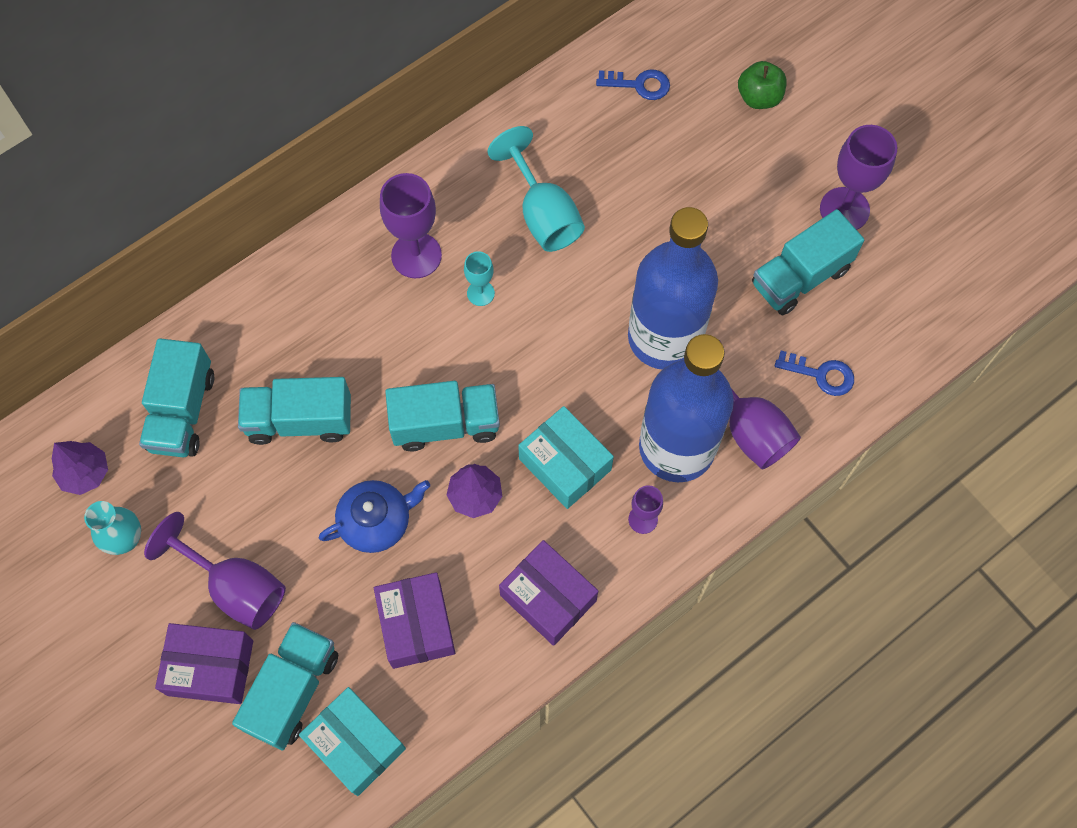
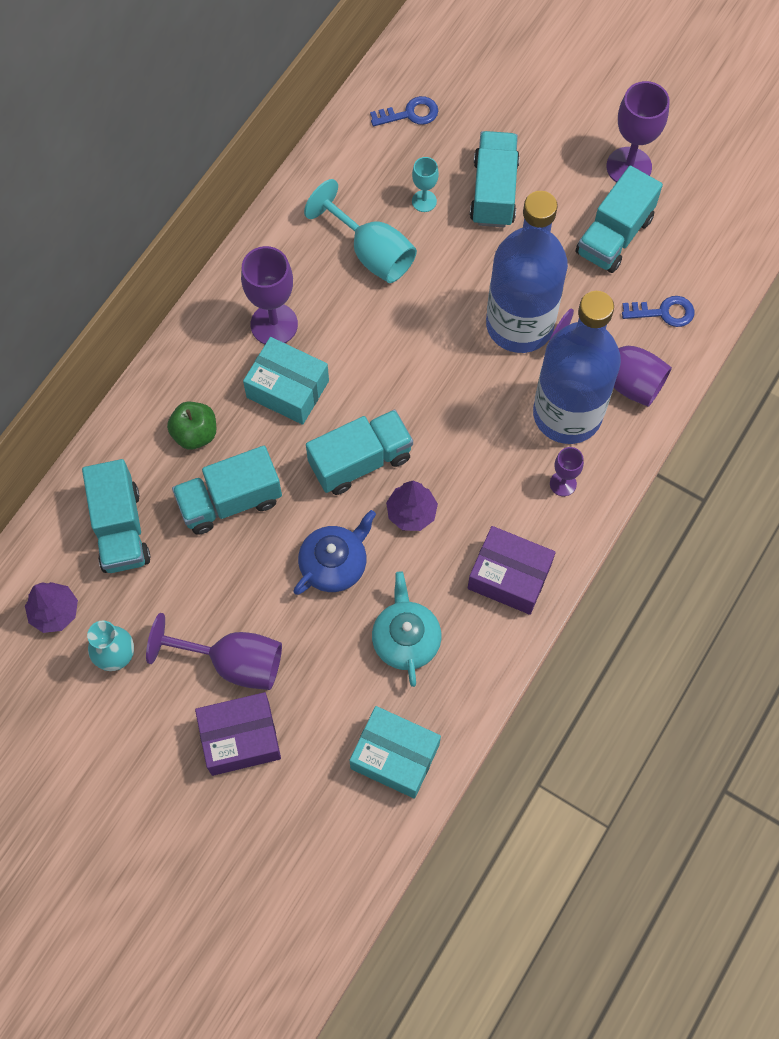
camera: 20 degrees left, 0 degrees up
(292, 690) = (321, 731): turquoise truck -> turquoise truck (493, 192)
(416, 625) = (406, 639): purple box -> turquoise teapot
(480, 293) = (344, 339): turquoise goblet -> turquoise goblet (424, 201)
(565, 464) = (478, 460): turquoise box -> turquoise box (288, 389)
(759, 97) = (518, 93): green apple -> green apple (195, 434)

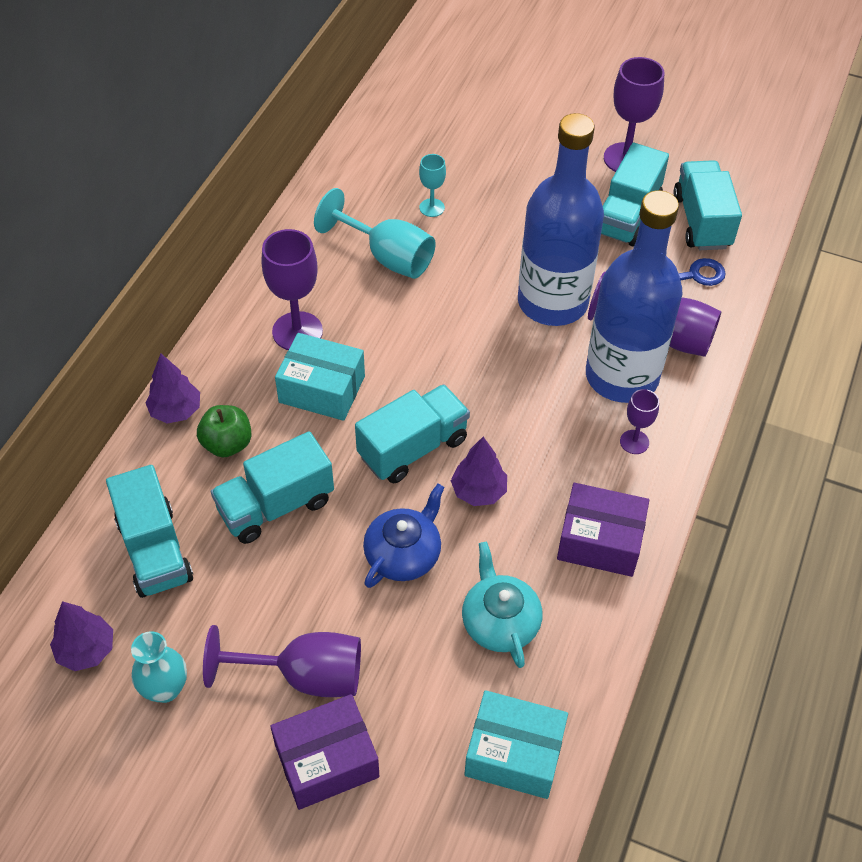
camera: 10 degrees left, 15 degrees down
(153, 393) = (176, 411): none -> purple tree
(410, 114) = (403, 138): blue key -> none
(493, 192) = (499, 193): turquoise truck -> turquoise truck (701, 221)

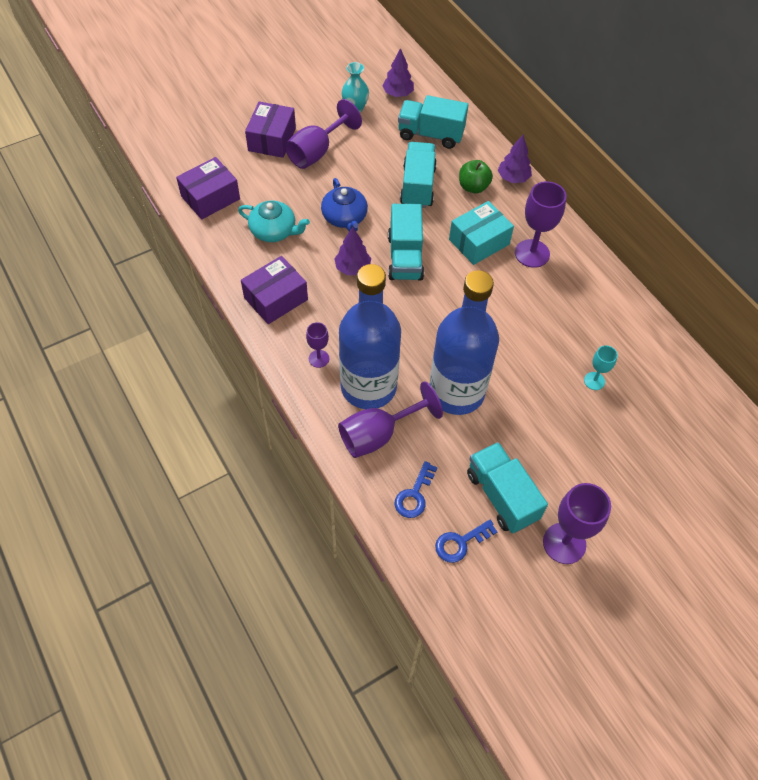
camera: 125 degrees right, 5 degrees up
(387, 257) = (563, 329): turquoise goblet -> none
(514, 753) = (210, 198): turquoise box -> purple box
(701, 221) = (460, 543): turquoise truck -> blue key

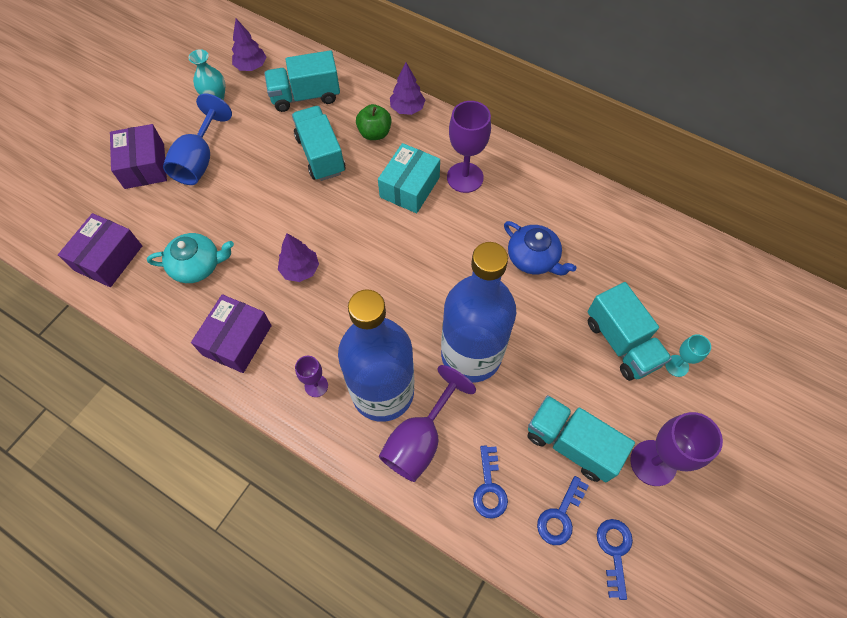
camera: 25 degrees left, 5 degrees up
(317, 152) = (199, 160): purple goblet -> blue goblet
(345, 218) = (264, 219): blue teapot -> blue teapot (533, 258)
(405, 257) = (347, 235): turquoise truck -> turquoise truck (621, 342)
(490, 589) = (614, 551): none -> blue key
(594, 381) = (589, 281): turquoise goblet -> turquoise goblet (677, 365)

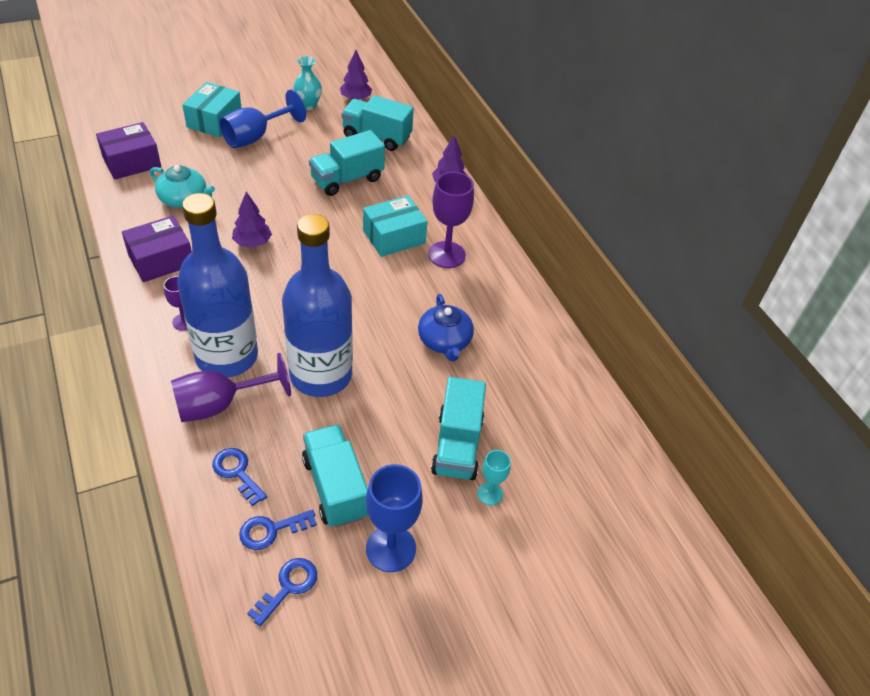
camera: 30 degrees right, 15 degrees down
(144, 166) = (214, 121): purple box -> turquoise box
(320, 155) = (347, 179): turquoise truck -> turquoise truck turned 135 degrees counterclockwise
(374, 133) = (404, 187): green apple -> none
(489, 488) = (237, 472): blue key -> blue key turned 105 degrees clockwise
(653, 463) = (390, 548): purple goblet -> blue goblet

